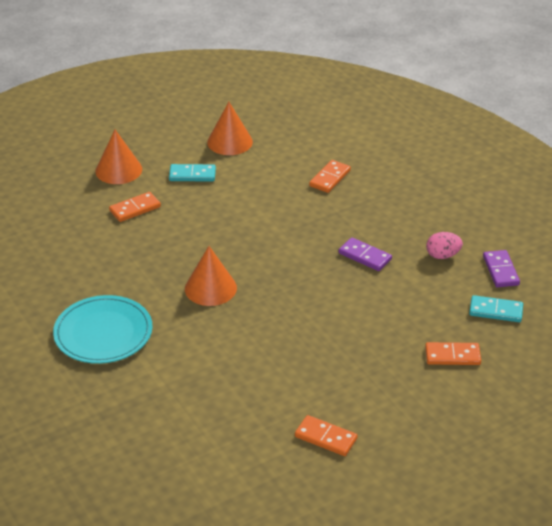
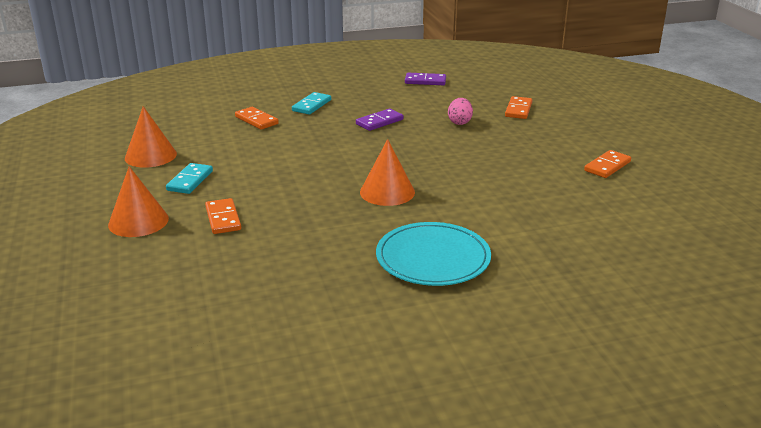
camera: 75 degrees left, 10 degrees down
(442, 255) = (396, 96): pink egg -> pink egg (459, 122)
(496, 311) = (471, 89): turquoise domino -> turquoise domino (311, 105)

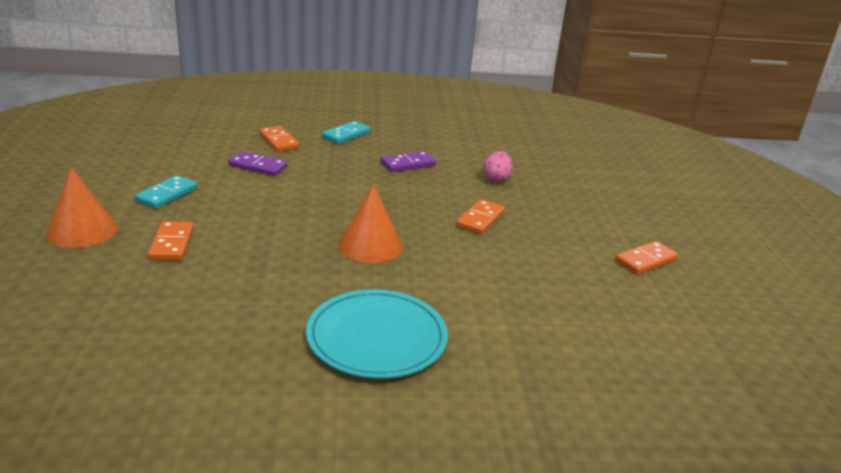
camera: 10 degrees right, 0 degrees up
(150, 156) = (146, 161): orange cone -> none
(425, 81) = (482, 128): purple domino -> purple domino (258, 166)
(518, 110) = (571, 176): orange domino -> orange domino (480, 219)

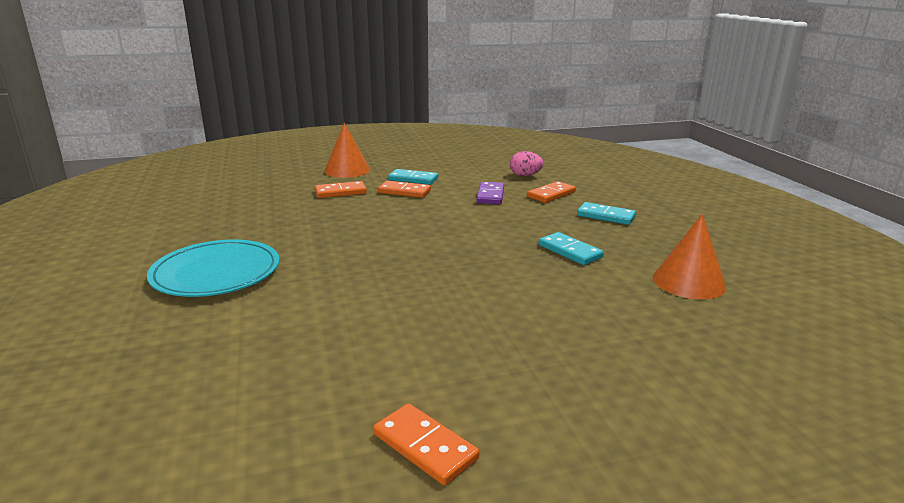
camera: 80 degrees right, 5 degrees down
(370, 245) = (371, 253): orange cone -> orange cone (688, 282)
(408, 164) = (570, 251): purple domino -> turquoise domino
(480, 219) = (464, 302): orange domino -> orange domino (404, 192)
(496, 179) = (590, 306): pink egg -> pink egg (525, 175)

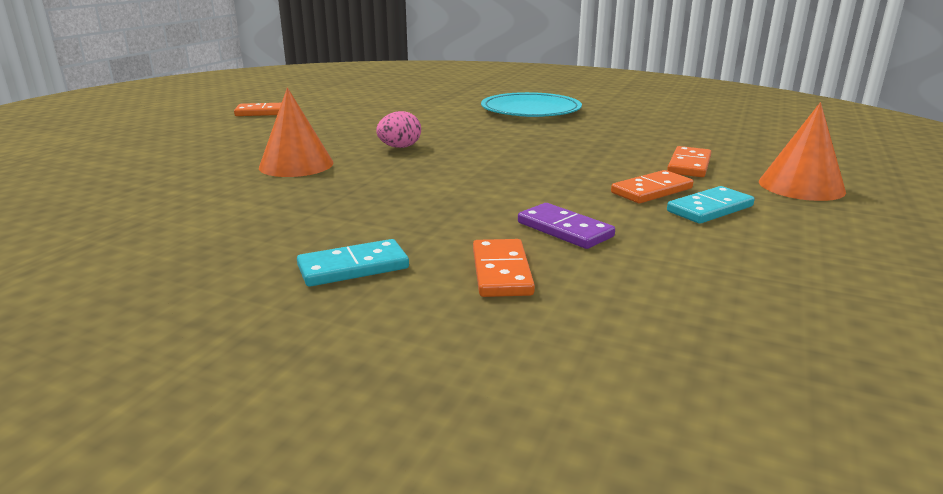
camera: 130 degrees right, 0 degrees up
(525, 175) = (637, 296): pink egg -> pink egg (399, 147)
(570, 251) = (327, 203): turquoise domino -> none
(688, 282) = (157, 220): orange cone -> orange cone (296, 165)

